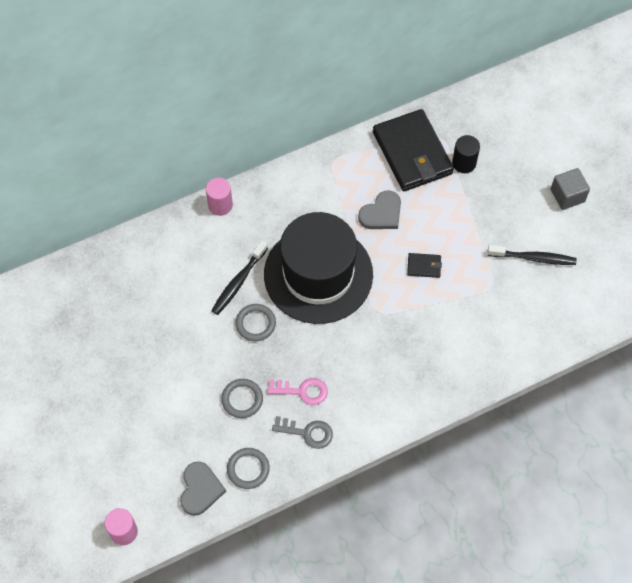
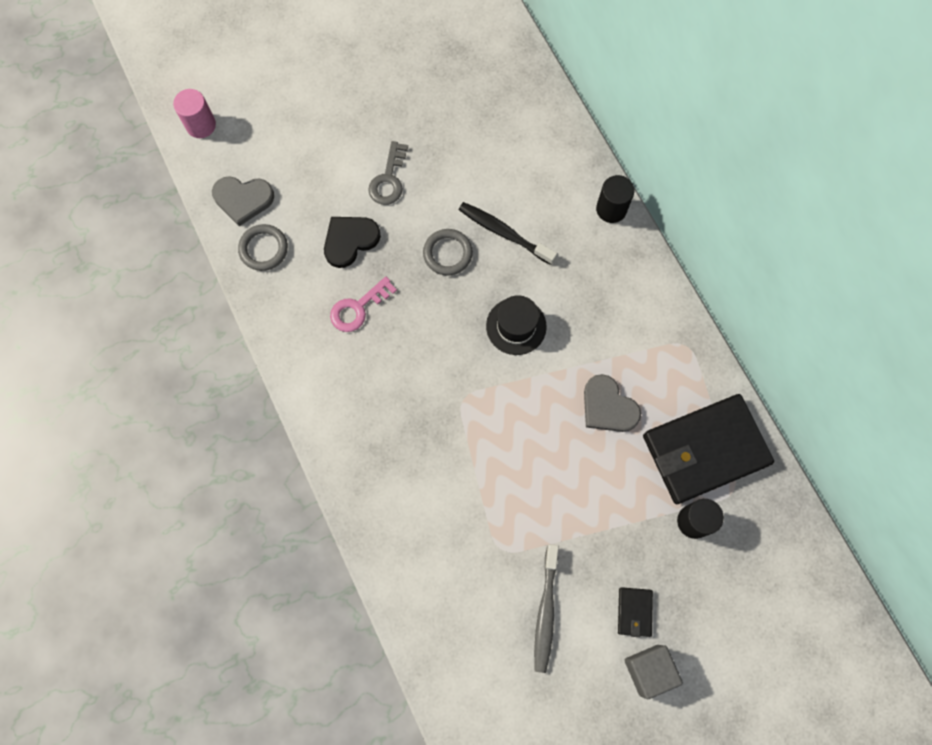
camera: 90 degrees right, 10 degrees up
(220, 205) = (611, 209): pink cylinder -> black cylinder
(242, 399) = (350, 240): grey ring -> black heart
(302, 391) = (358, 308): pink key -> pink key turned 45 degrees clockwise
(307, 433) = (304, 314): grey key -> grey key (388, 179)
(318, 274) = (516, 326): black hat -> black hat, size x0.43
(424, 266) = (530, 460): black wallet -> black wallet (634, 612)
(534, 258) = (545, 611): black toothbrush -> grey toothbrush

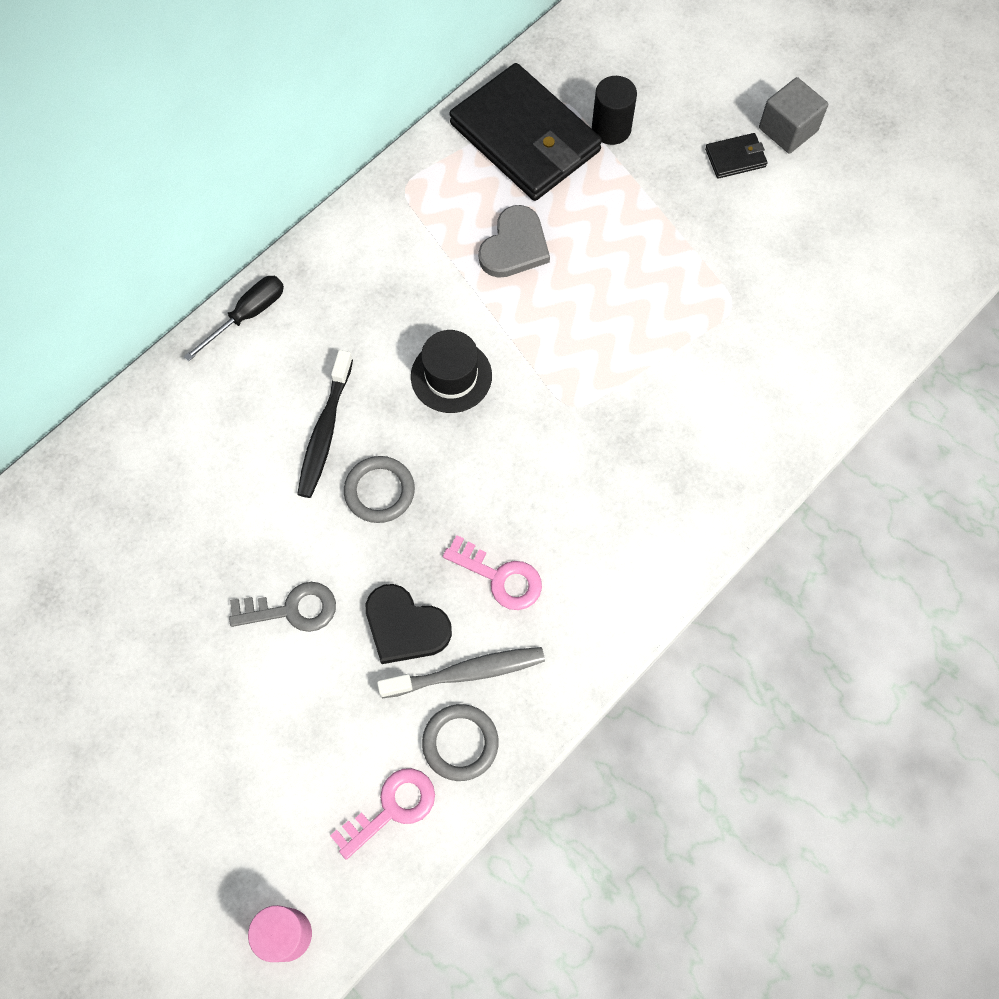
camera: 110 degrees left, 5 degrees down
(243, 199) = (392, 808): grey heart -> pink key
(545, 611) = (778, 241): grey toothbrush -> grey toothbrush (467, 672)
(611, 209) = (247, 315): black cylinder -> black screwdriver

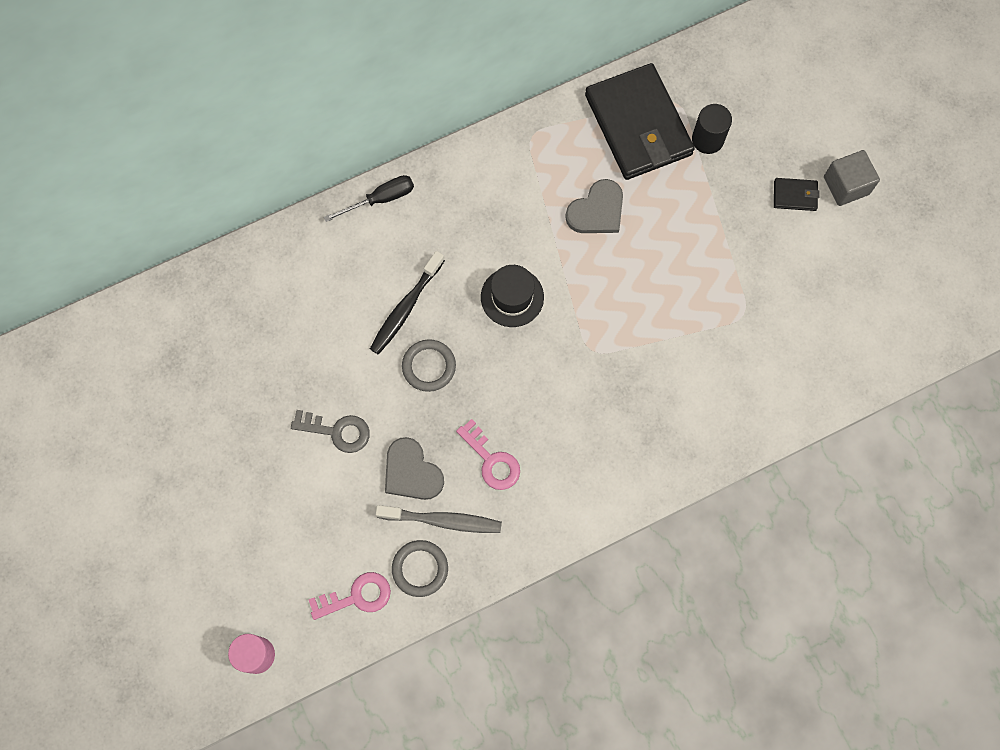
camera: 20 degrees right, 5 degrees up
(405, 626) = (411, 472): black heart -> grey heart

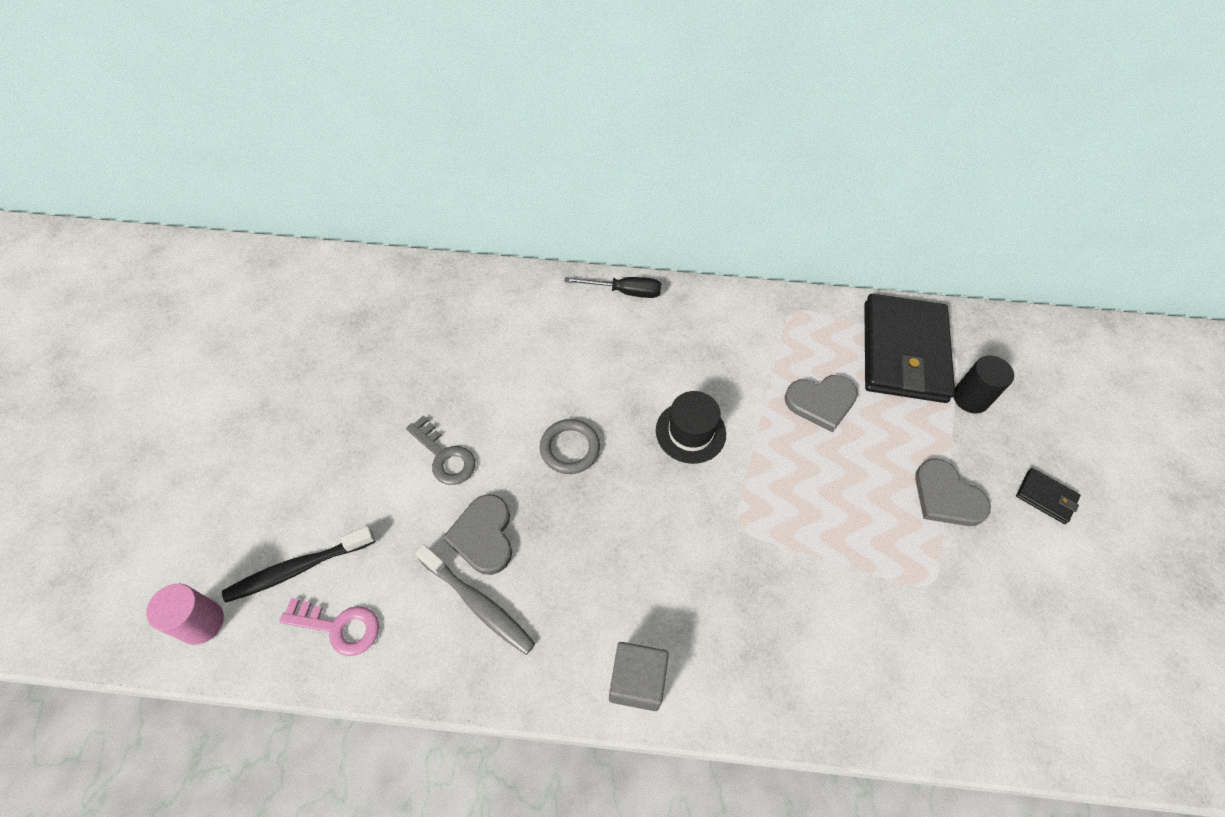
camera: 30 degrees right, 15 degrees down
(405, 308) = (584, 387): black toothbrush -> black toothbrush (297, 568)
(420, 569) = (420, 639): grey ring -> none
(491, 461) = (569, 573): pink key -> none
(725, 238) = (946, 497): none -> grey heart
(846, 185) = (1112, 518): grey cube -> grey cube (637, 681)

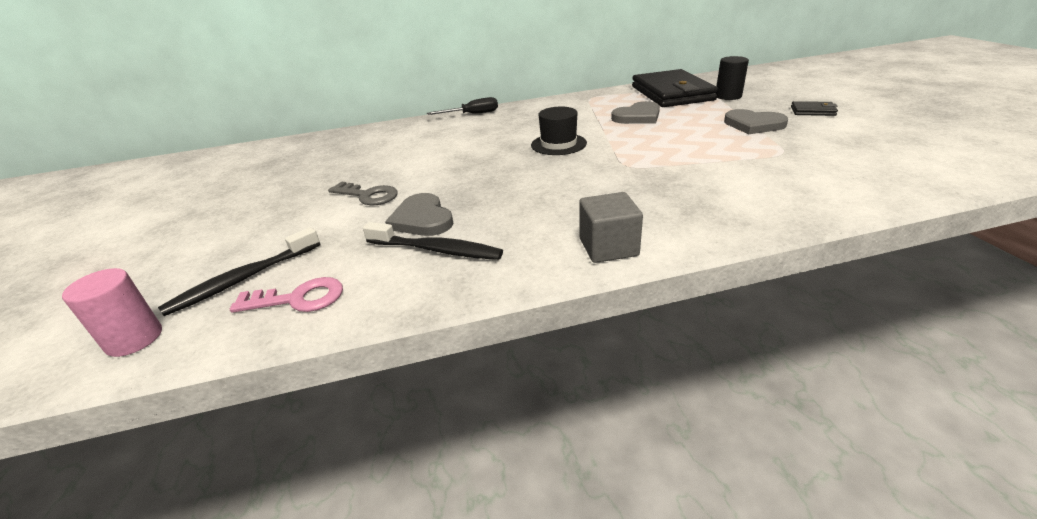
camera: 15 degrees left, 25 degrees down
(478, 604) = (436, 250): grey toothbrush -> black toothbrush
(570, 448) = (472, 169): grey ring -> none

